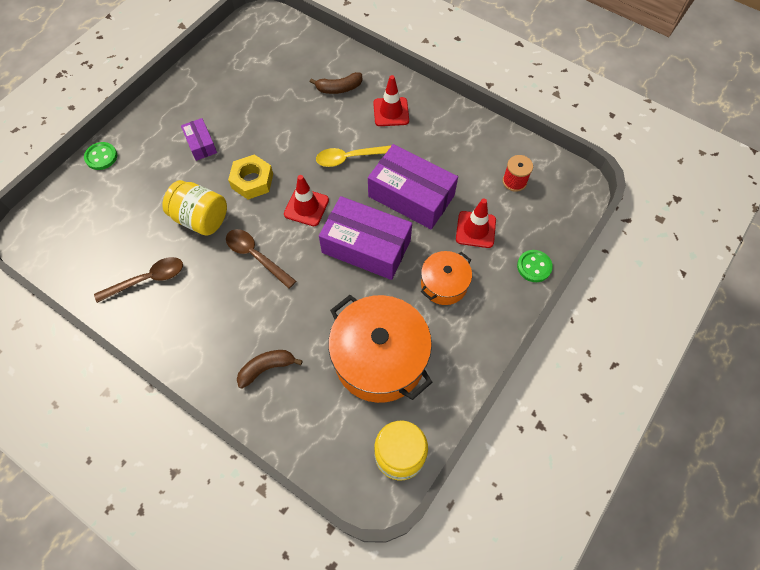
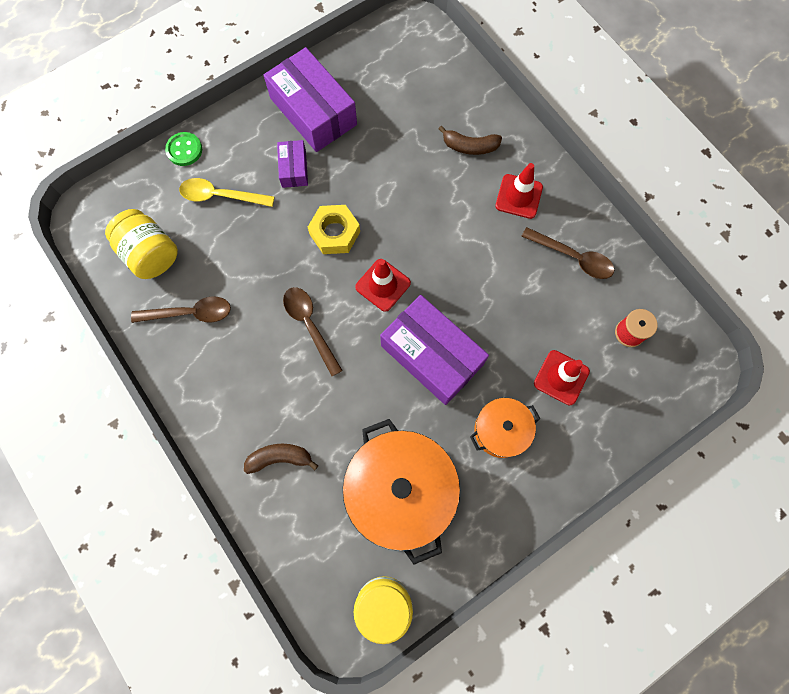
camera: 20 degrees right, 10 degrees up
(201, 218) = (266, 260): yellow jar -> yellow jar (150, 254)
(350, 158) = (451, 240): yellow spoon -> yellow spoon (220, 196)
(411, 196) = (503, 311): purple box -> purple box (313, 111)
(450, 142) = (573, 257): none -> brown spoon
(534, 266) = (610, 446): green button -> none

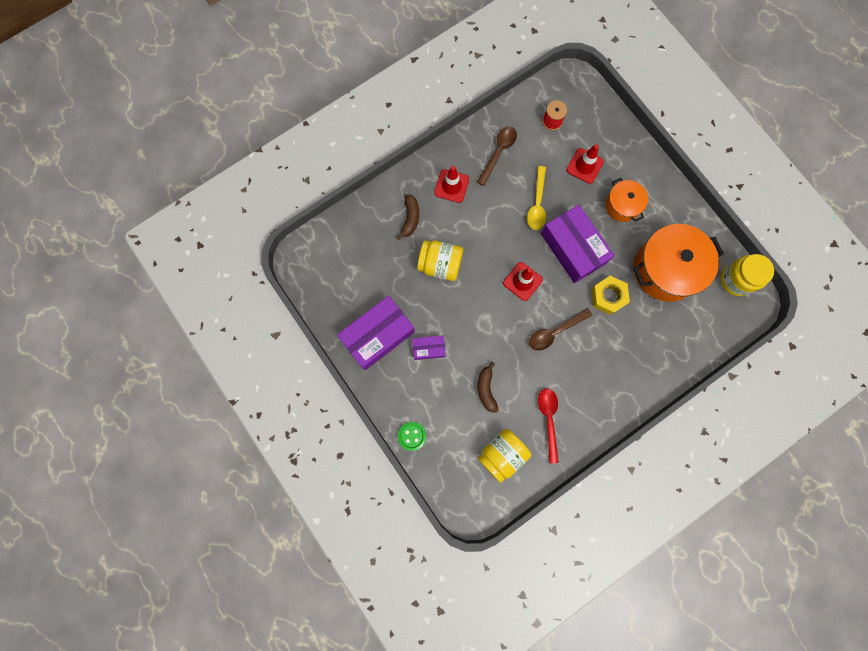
camera: 90 degrees left, 5 degrees up
(190, 313) = (548, 419): brown spoon -> red spoon
(220, 196) = (452, 404): yellow spoon -> yellow spoon (537, 204)
(280, 458) = (650, 349): brown banana -> brown banana (486, 389)
(334, 233) = (482, 316): yellow nut -> yellow nut (608, 296)
(406, 182) = (440, 265): none -> yellow jar
(431, 355) = (573, 248): purple box -> purple box turned 75 degrees counterclockwise

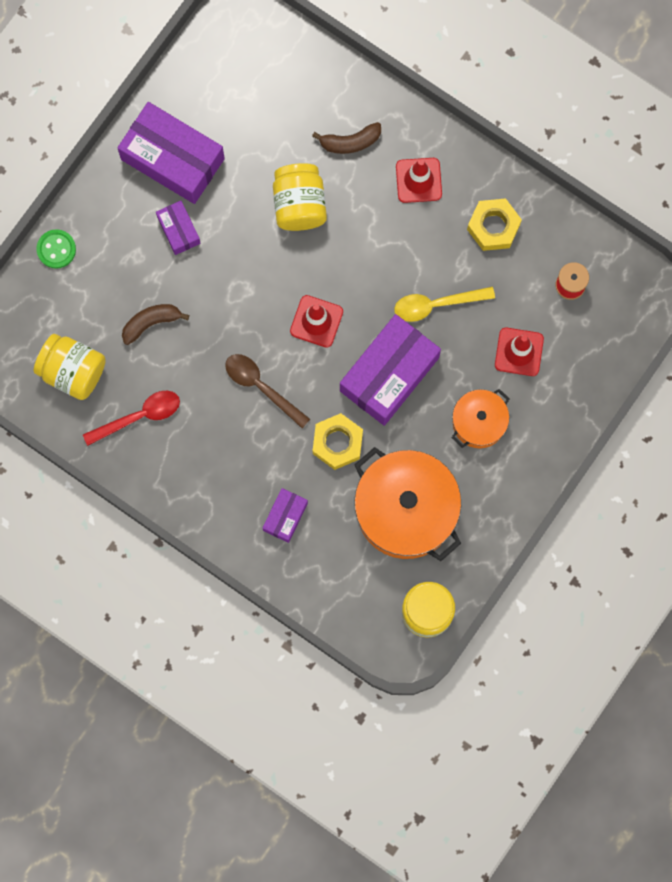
camera: 70 degrees right, 0 degrees up
(498, 152) = (493, 227): brown spoon -> yellow nut
(647, 347) = (285, 517): none -> purple box

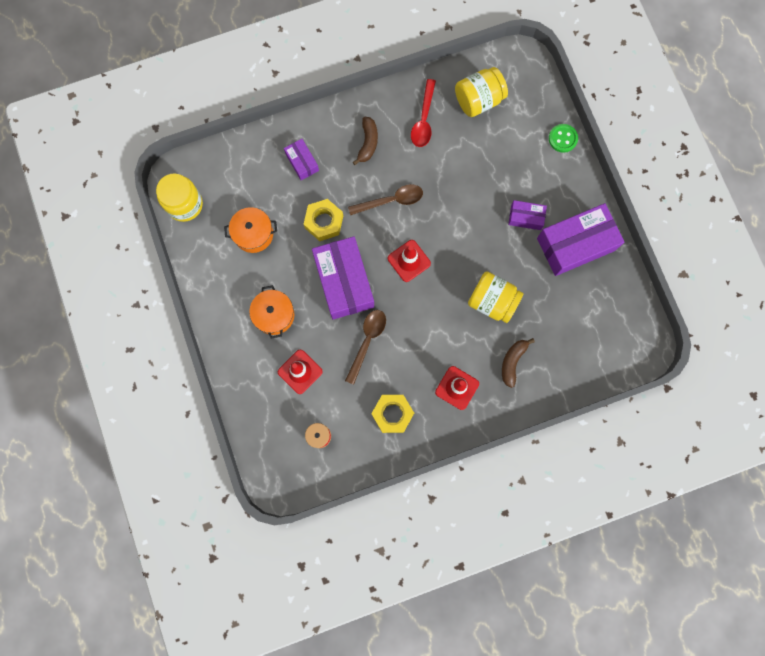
camera: 125 degrees right, 0 degrees up
(151, 323) = (477, 163): brown banana -> brown banana (368, 143)
(406, 510) = (253, 234): orange pot -> orange pot, size x0.54
(436, 304) = (367, 341): yellow spoon -> brown spoon

